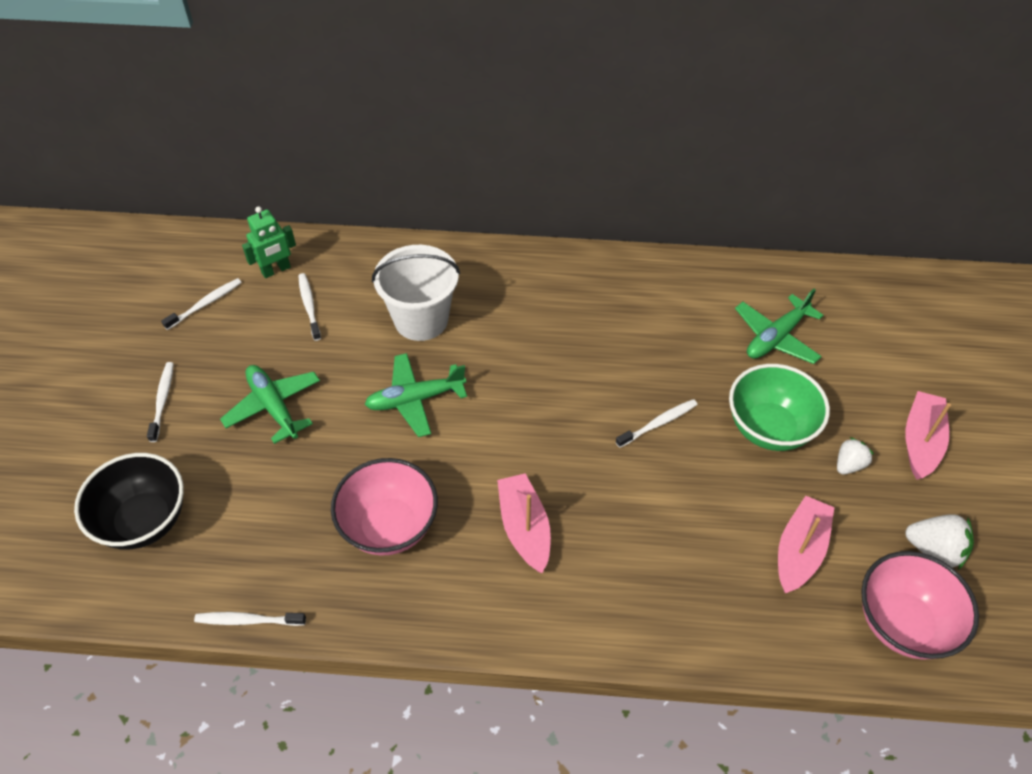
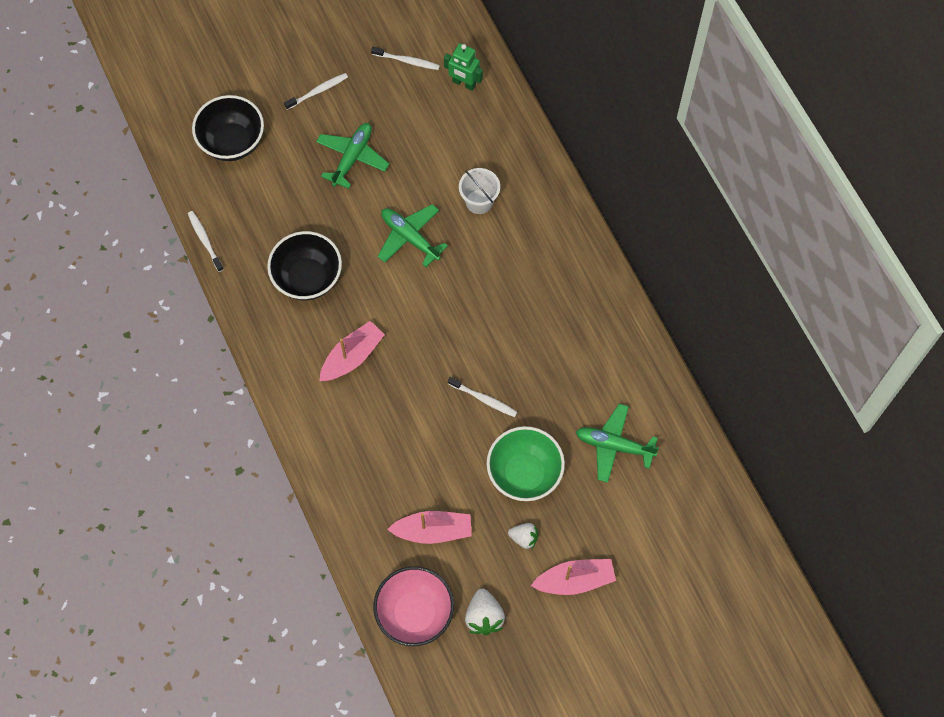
camera: 60 degrees right, 15 degrees up
(309, 306) = (446, 125): white toothbrush -> none
(389, 526) = (307, 278): pink bowl -> black bowl
(421, 320) = (479, 201): white bucket -> white bucket, size x0.63

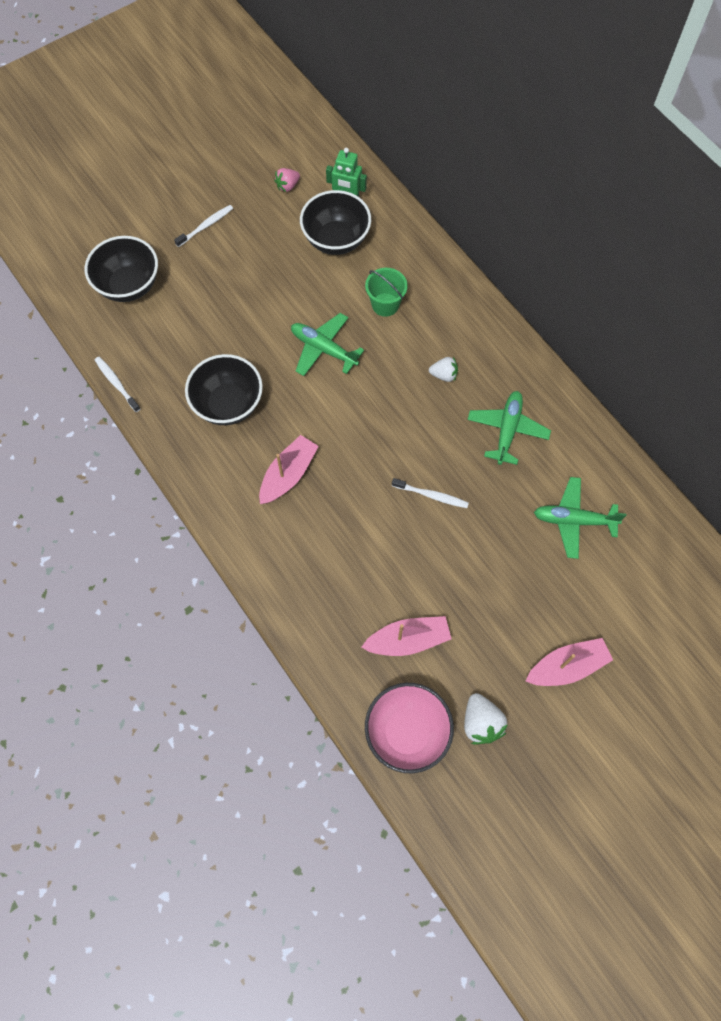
camera: 10 degrees left, 0 degrees up
(352, 158) = (251, 282): green plane -> green plane (507, 430)
(407, 61) = (287, 186): white toothbrush -> pink strawberry
(444, 126) = (336, 240): none -> black bowl
(479, 201) = (385, 304): white bucket -> green bucket
(524, 473) = (489, 564): green bowl -> none
(524, 538) = (504, 631): white strawberry -> white strawberry (444, 375)

